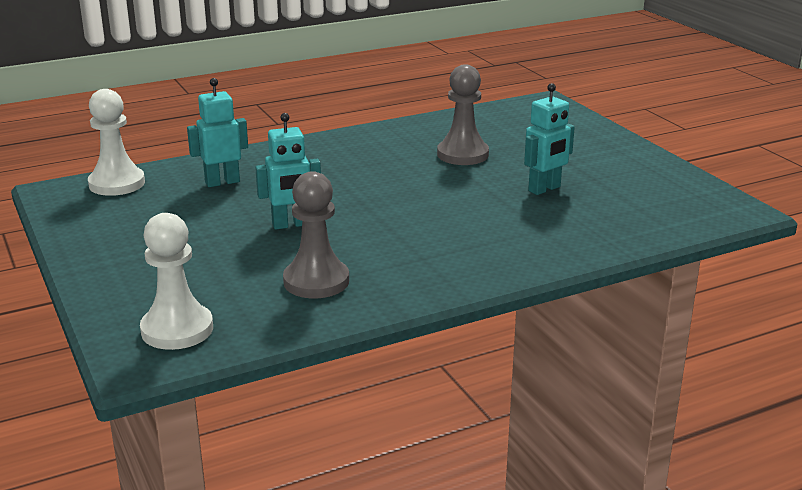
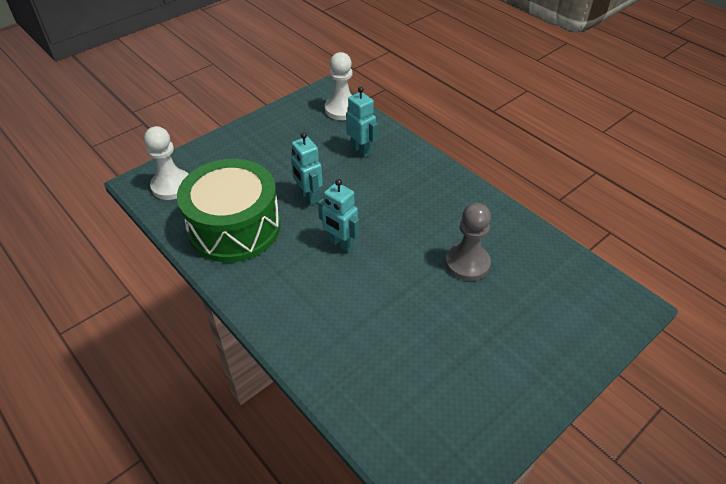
camera: 75 degrees right, 20 degrees up
(316, 281) = (234, 227): grey pawn -> green drum
(544, 189) = (420, 328): turquoise robot -> turquoise robot (340, 244)

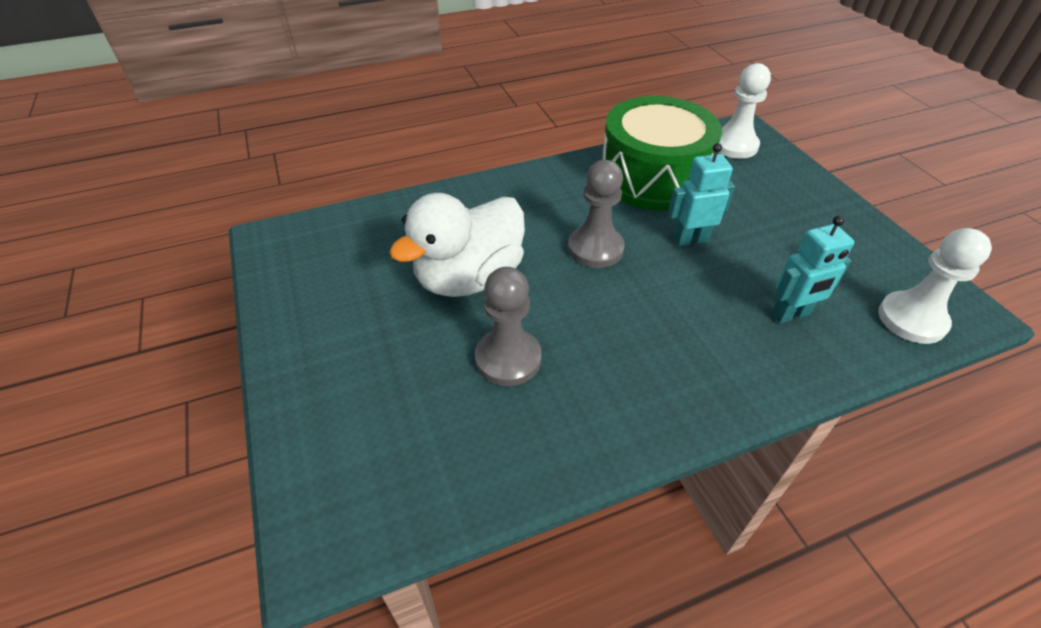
camera: 110 degrees right, 0 degrees up
(340, 244) = (595, 248): turquoise robot -> grey pawn
(407, 308) = (469, 278): none -> white duck

